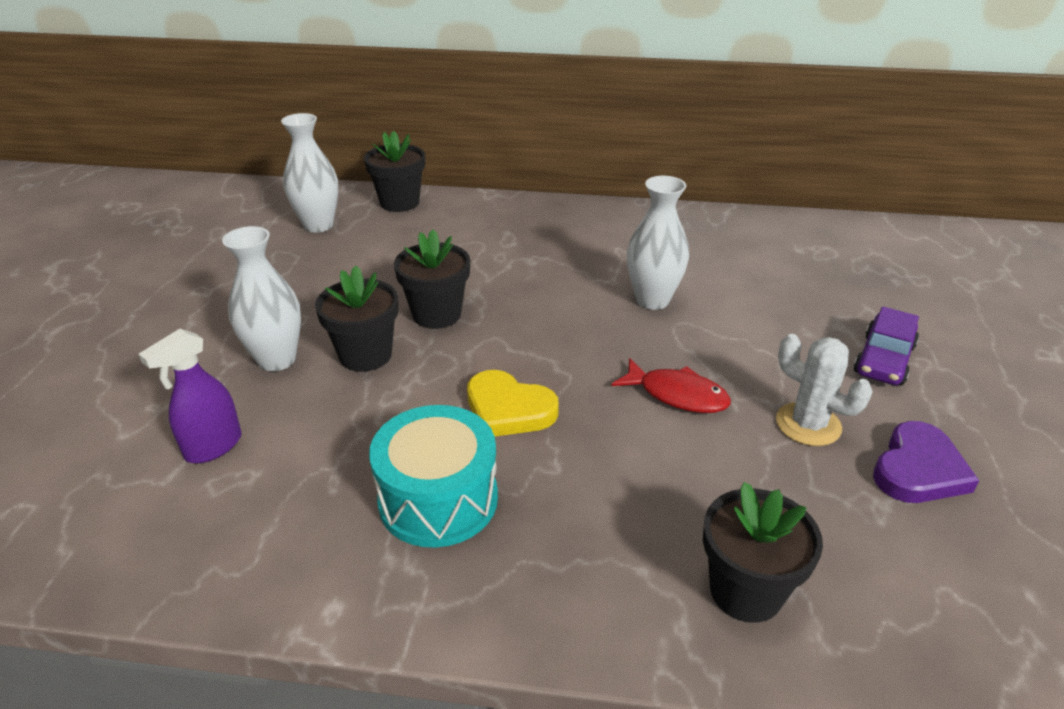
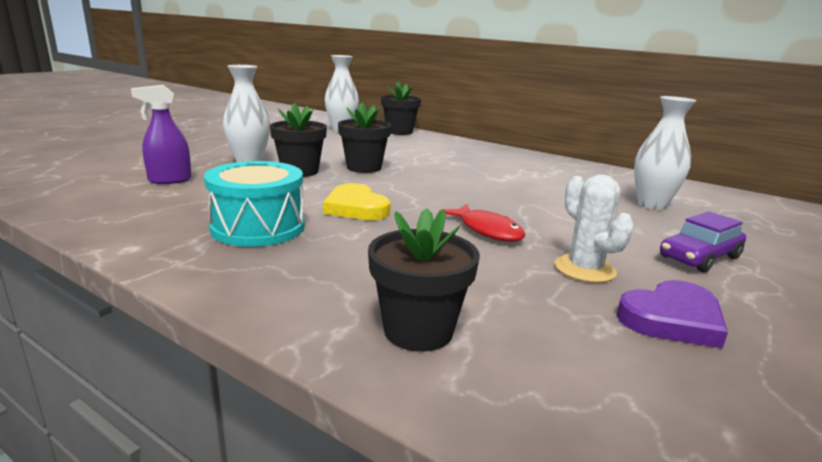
camera: 25 degrees right, 15 degrees down
(652, 300) = (521, 191): white vase -> white vase (651, 205)

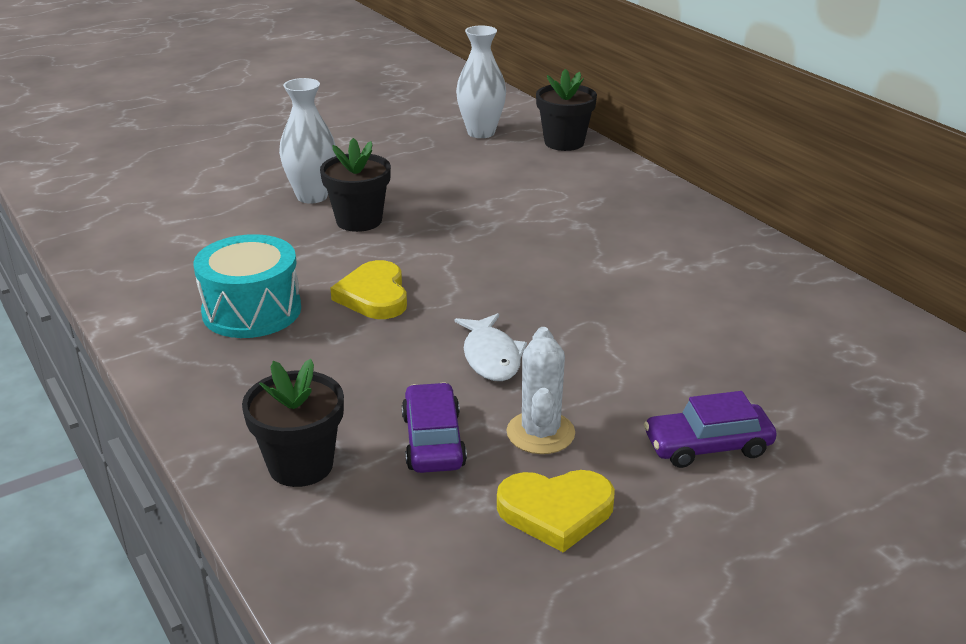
camera: 25 degrees right, 10 degrees up
(169, 180) = (209, 220): purple spray bottle -> none
(364, 168) = (443, 222): black flower pot -> none
(487, 230) = (491, 357): red fish -> white fish
(513, 289) = (433, 441): none -> purple car
(651, 205) = (770, 350): white vase -> none
(672, 319) = (556, 511): purple heart -> yellow heart

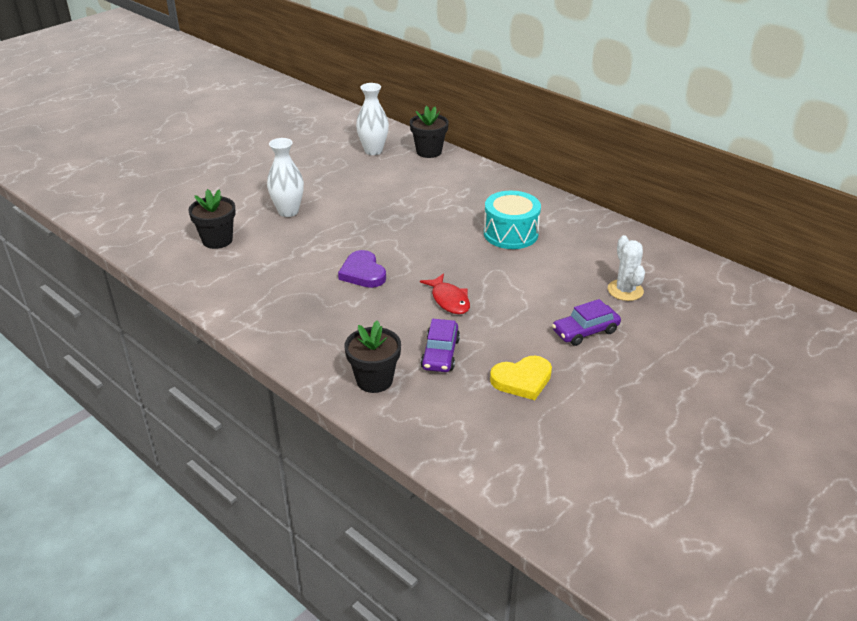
camera: 15 degrees left, 5 degrees up
(252, 311) = (294, 294): turquoise drum -> turquoise drum (510, 233)
(359, 220) = (327, 224): black flower pot -> black flower pot (217, 240)
(374, 296) = (363, 273): yellow heart -> purple heart
(433, 441) = (440, 354): purple car -> purple car turned 150 degrees counterclockwise
(491, 357) = (449, 300): white fish -> red fish
(540, 433) = (496, 339): white cactus -> white cactus (625, 290)

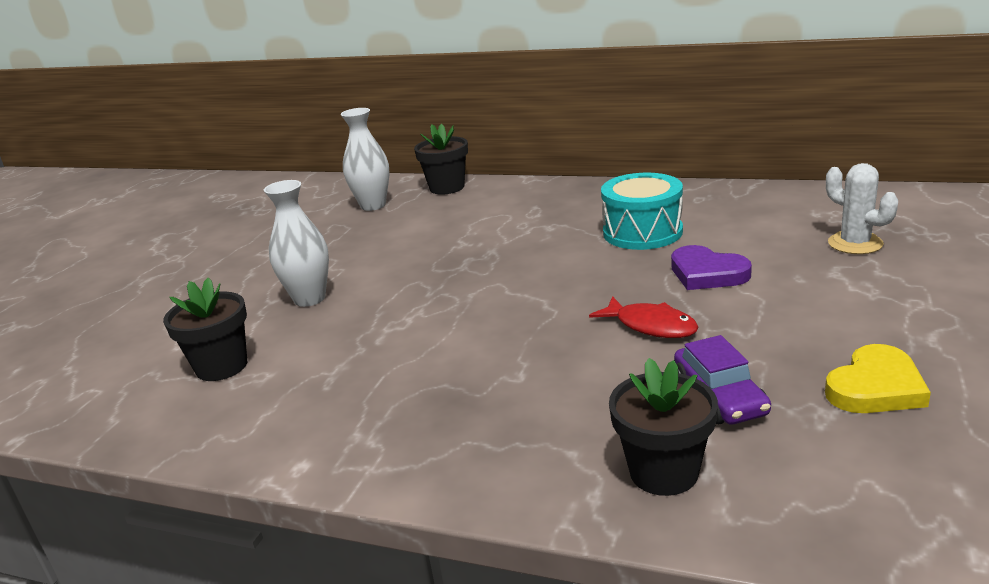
camera: 20 degrees left, 10 degrees down
(363, 273) = (492, 335): purple heart -> purple heart (707, 273)
(585, 331) = (872, 300): purple car -> none

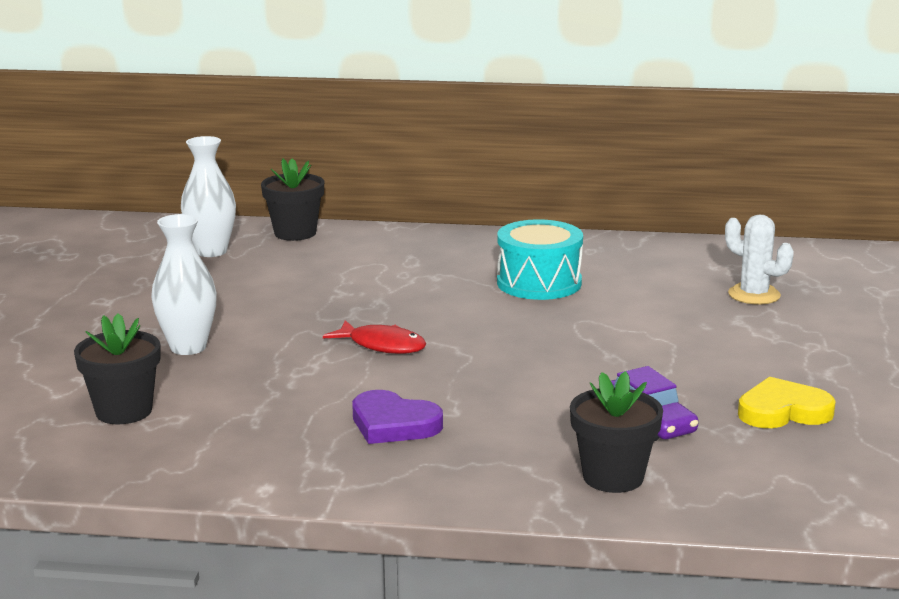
camera: 15 degrees left, 5 degrees down
(651, 326) = (571, 367): red fish -> red fish (382, 345)
(707, 273) = (615, 321): purple heart -> purple heart (393, 424)
(875, 387) = (783, 411): yellow heart -> yellow heart turned 135 degrees counterclockwise

